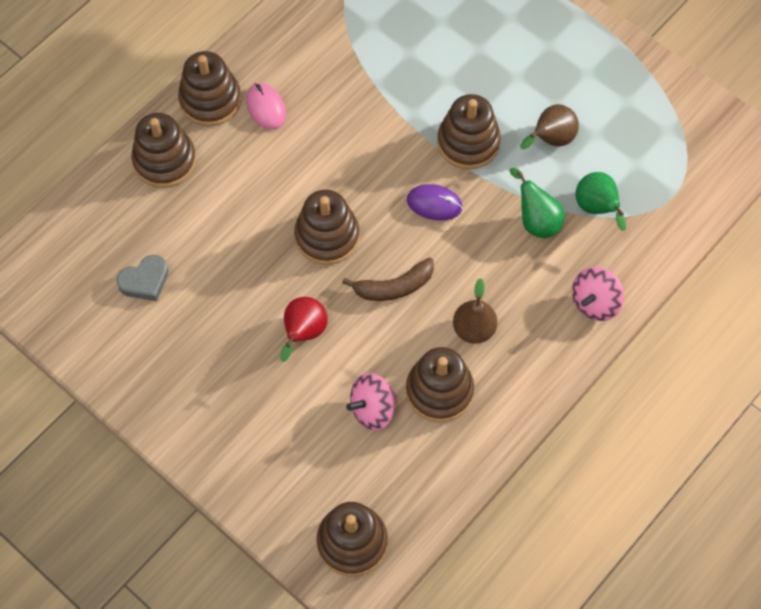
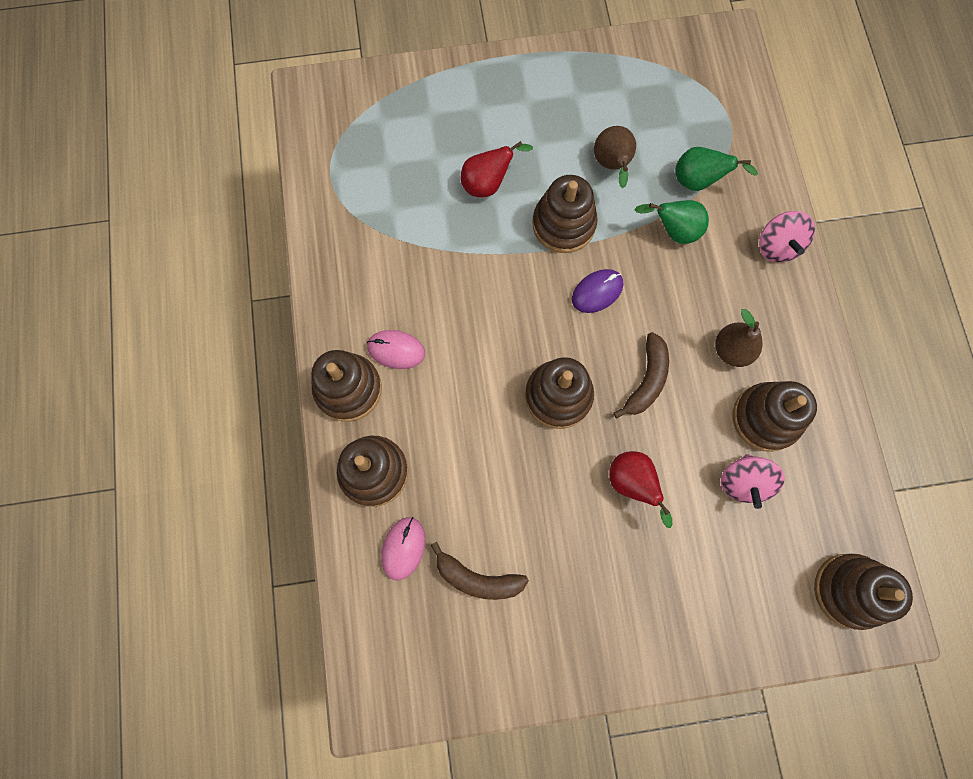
camera: 50 degrees left, 10 degrees up
(126, 219) = (403, 548): none -> pink mouse
(145, 281) = (477, 578): grey heart -> brown banana
(452, 69) = (488, 184): none -> red pear

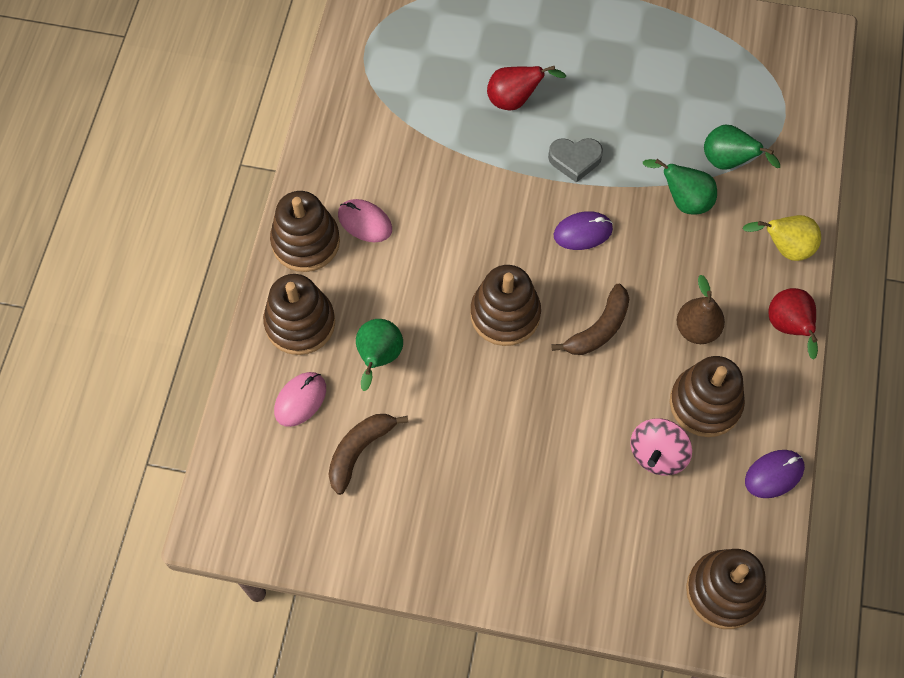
camera: 20 degrees right, 10 degrees down
(460, 480) = (378, 358): none -> green pear
(477, 578) = (359, 451): brown banana -> brown banana turned 90 degrees clockwise
(563, 224) = (575, 160): brown stacking toy -> grey heart
(612, 165) = (646, 120): brown pear -> none
(632, 483) = (545, 418): red pear -> red pear (789, 328)
(777, 246) = (784, 248): pink spinning top -> yellow pear
(849, 464) = (774, 474): none -> purple mouse

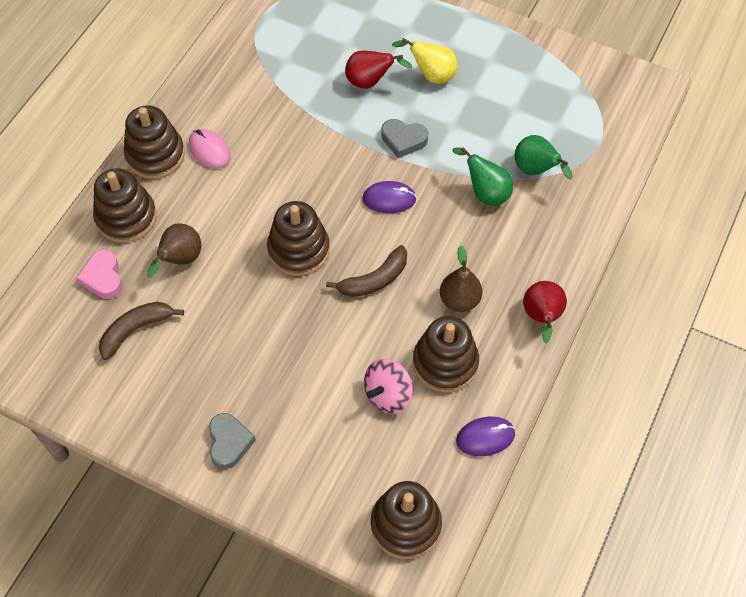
camera: 15 degrees right, 5 degrees down
(300, 400) = (103, 277): pink mouse -> pink heart
(378, 358) = (180, 260): green pear -> brown pear
(507, 551) = (229, 442): none -> grey heart
(784, 248) = (561, 251): yellow pear -> yellow pear (431, 75)

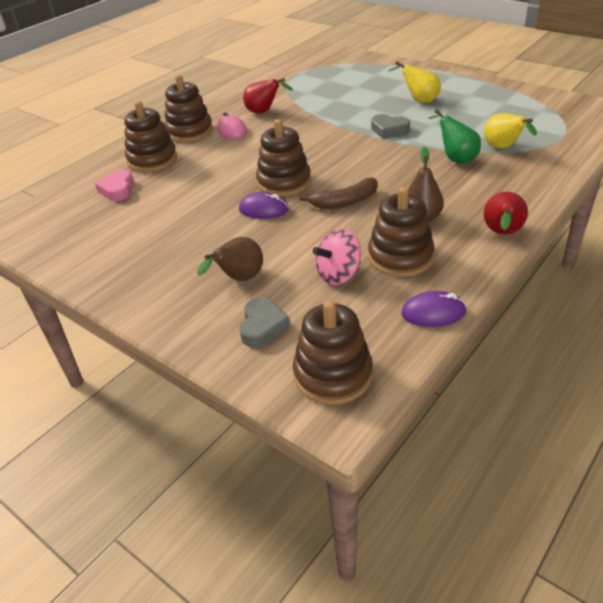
camera: 15 degrees right, 20 degrees down
(136, 330) = (128, 219): brown banana -> none
(180, 260) = (183, 183): brown pear -> brown pear (239, 279)
(229, 442) = (176, 295): grey heart -> grey heart (262, 326)
(370, 82) = (368, 103): red pear -> red pear (264, 112)
(389, 199) = (369, 159): purple mouse -> purple mouse (264, 209)
(536, 170) = (503, 148): green pear -> yellow pear

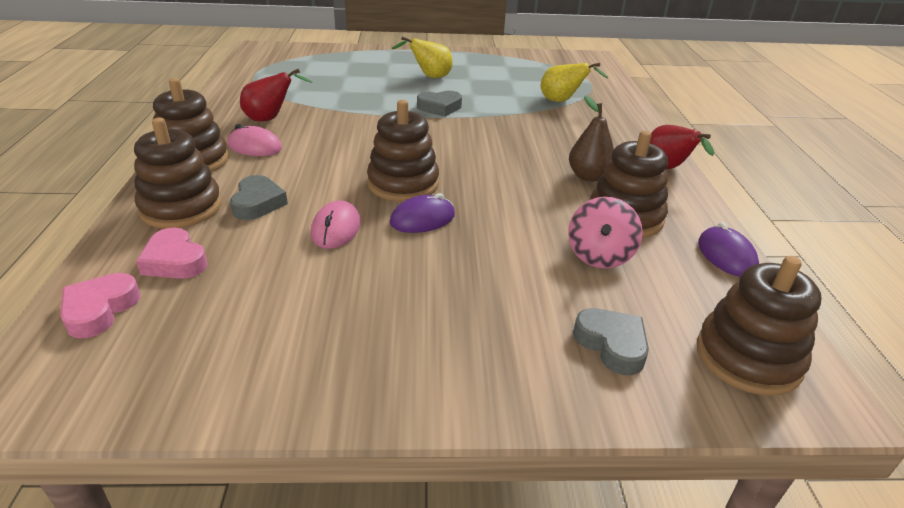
camera: 45 degrees left, 5 degrees down
(66, 203) = (100, 310): none -> pink heart
(190, 169) = (258, 203): none -> grey heart
(209, 199) = (336, 229): none -> pink mouse
(239, 279) = (508, 305): brown pear -> none
(345, 202) = (498, 184): brown banana -> none
(433, 313) = (726, 255): purple mouse -> purple mouse turned 60 degrees counterclockwise
(456, 158) = (537, 118): green pear -> none

